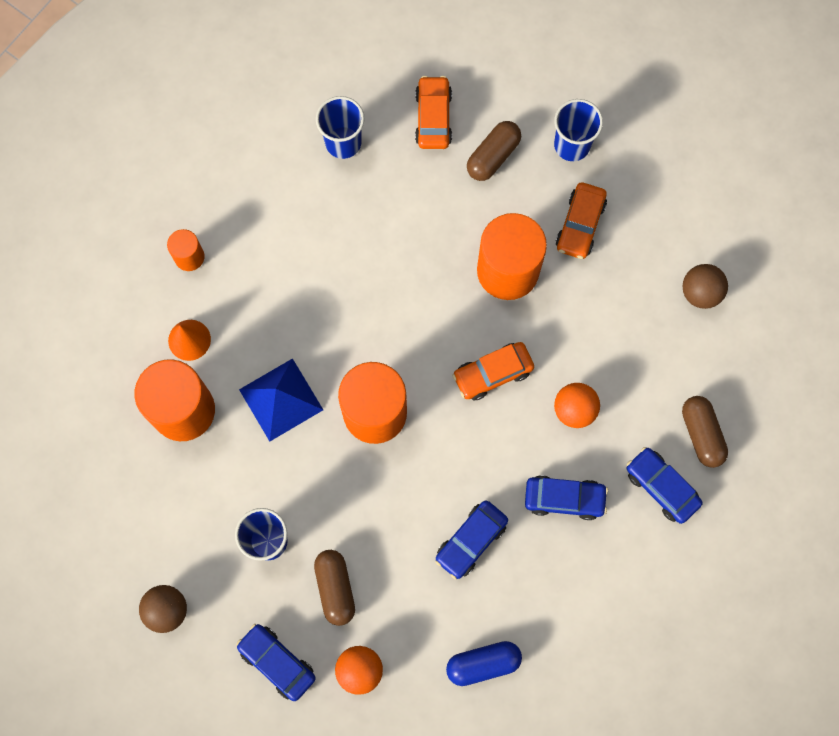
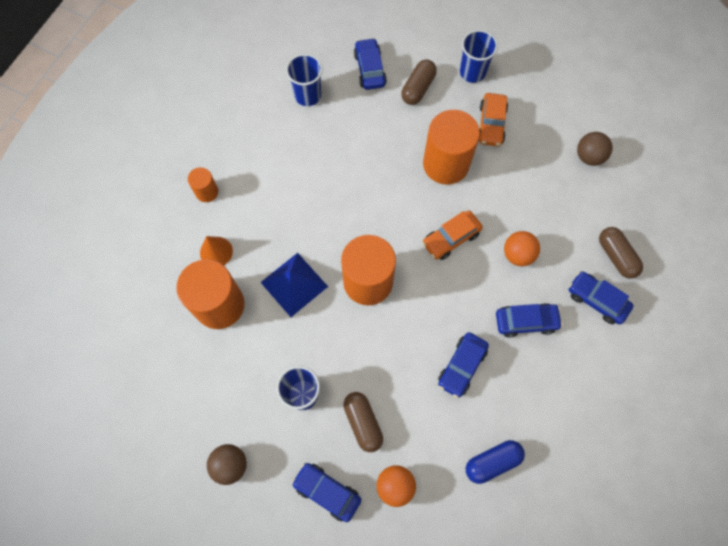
camera: 10 degrees left, 5 degrees down
(433, 118) = (369, 69): orange car -> blue car

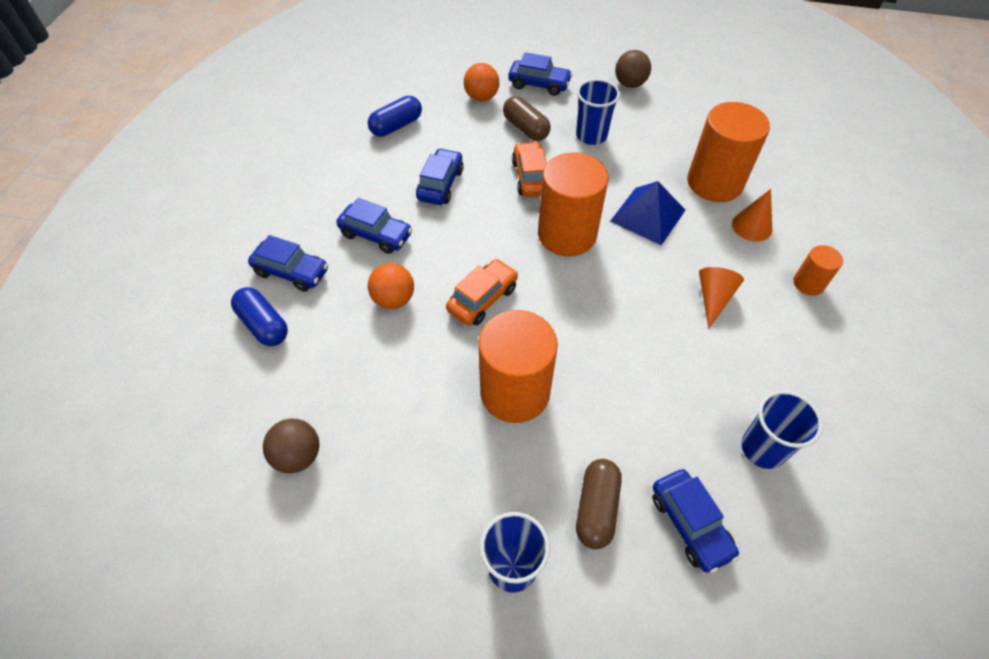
camera: 165 degrees right, 15 degrees down
(282, 197) = (713, 298): none -> orange cone
(491, 124) = (460, 472): orange car -> orange car (531, 177)
(526, 321) = (376, 235): blue car -> blue car turned 135 degrees counterclockwise
(616, 256) = (263, 325): brown capsule -> blue capsule

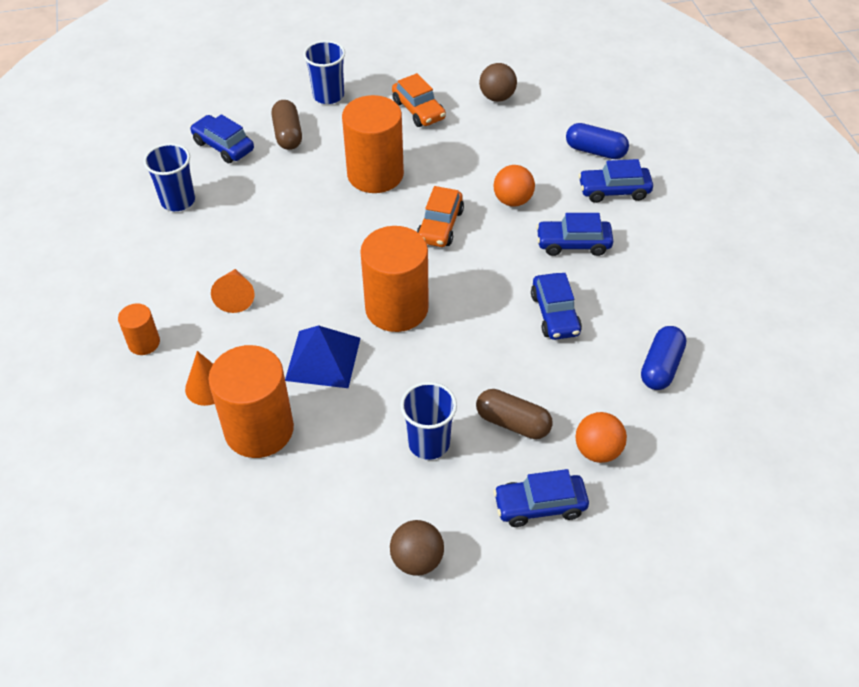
camera: 155 degrees right, 5 degrees down
(531, 177) = (467, 358): orange car -> orange car (418, 110)

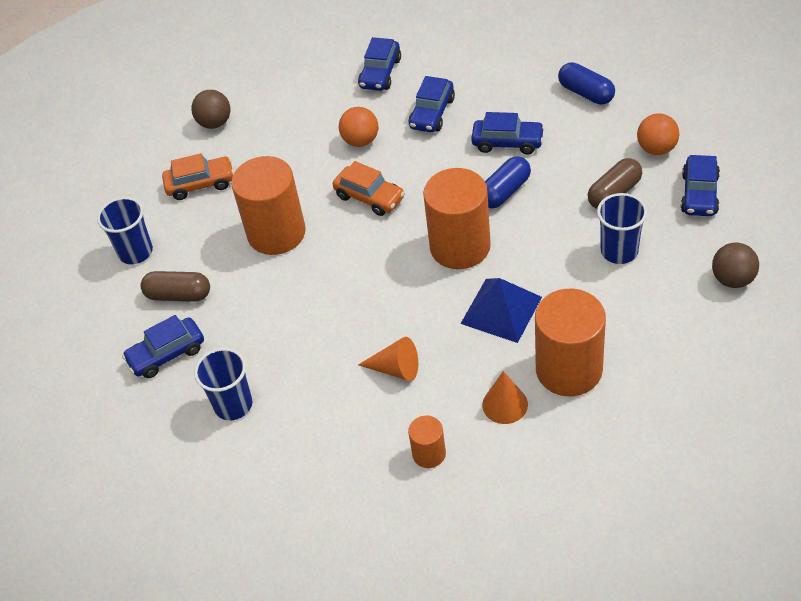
camera: 65 degrees left, 0 degrees up
(595, 151) = (325, 73): blue capsule -> blue capsule (504, 191)

